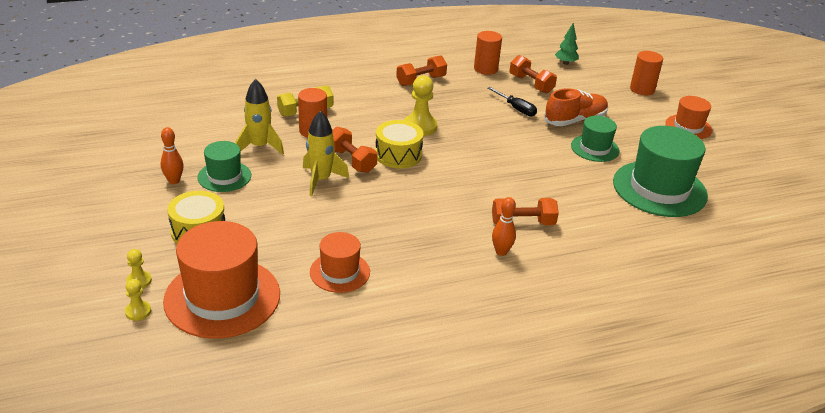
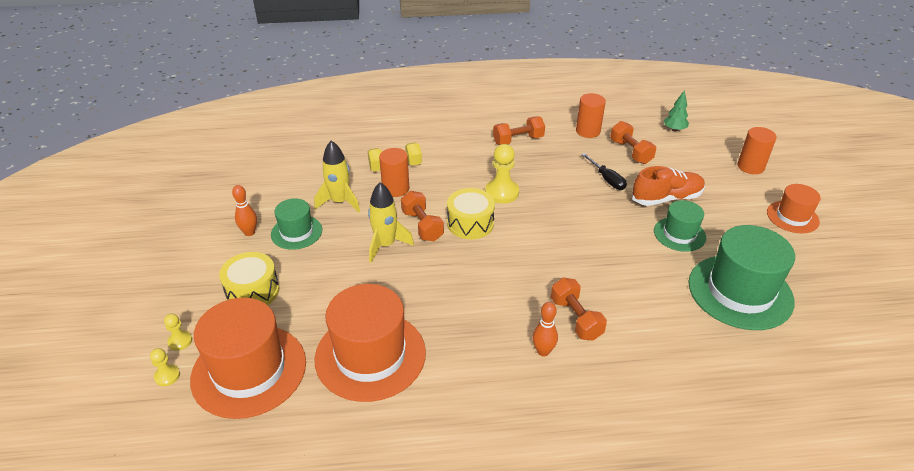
camera: 15 degrees right, 5 degrees up
(340, 272) = (370, 355): orange hat -> orange hat, size x1.81
(522, 223) = (576, 318): orange dumbbell -> orange dumbbell turned 60 degrees clockwise

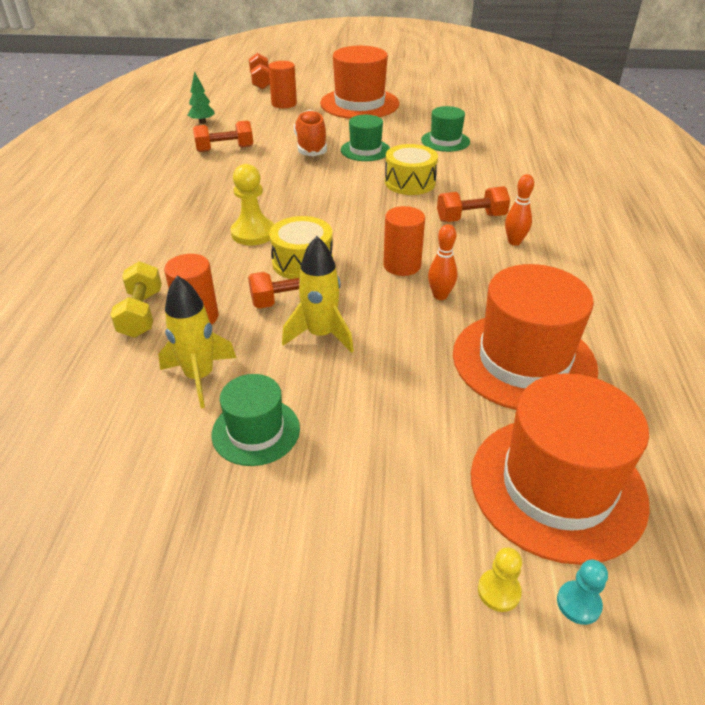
camera: 80 degrees left, 0 degrees up
(167, 376) = (578, 603): yellow pawn -> turquoise pawn
(249, 232) = (231, 498): orange bowling pin -> orange bowling pin (440, 296)
(252, 291) = (388, 488): yellow drum -> yellow drum (410, 182)
(518, 140) = (152, 209): orange dumbbell -> orange dumbbell (261, 82)
(588, 131) = (169, 164): orange cylinder -> orange cylinder (402, 265)
(607, 179) = (264, 168): black screwdriver -> none
(740, 292) = (445, 141): green hat -> green hat, size x0.55
(792, 217) = (359, 104): orange hat -> orange hat, size x1.81

